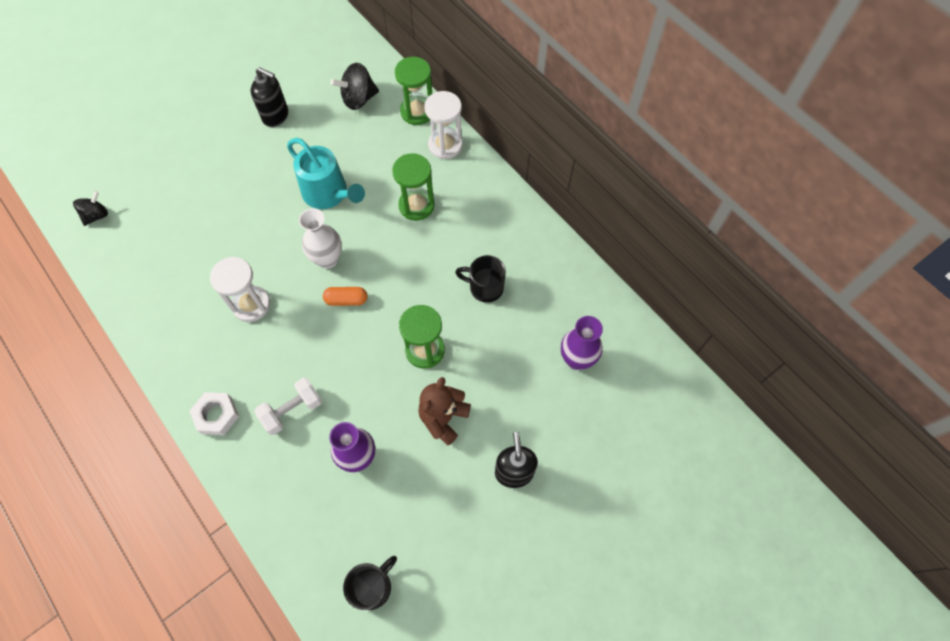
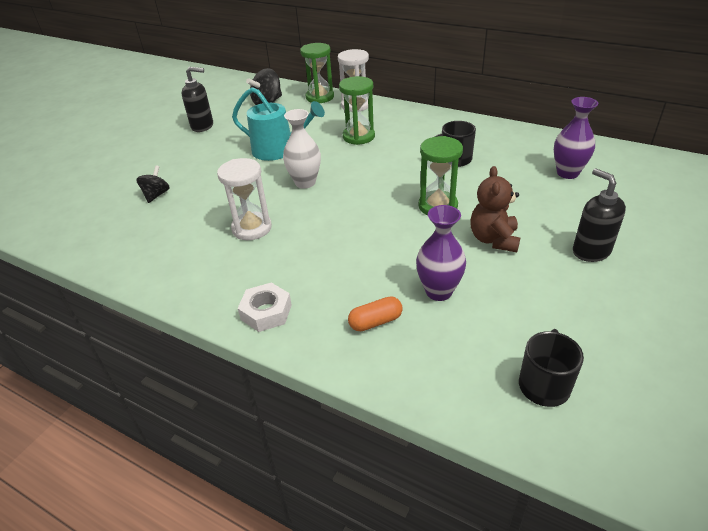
camera: 20 degrees left, 25 degrees down
(97, 215) = (55, 220): black spinning top -> black spinning top (156, 195)
(292, 410) = (345, 282): white dumbbell -> none
(346, 300) = (341, 199): orange capsule -> orange capsule (375, 322)

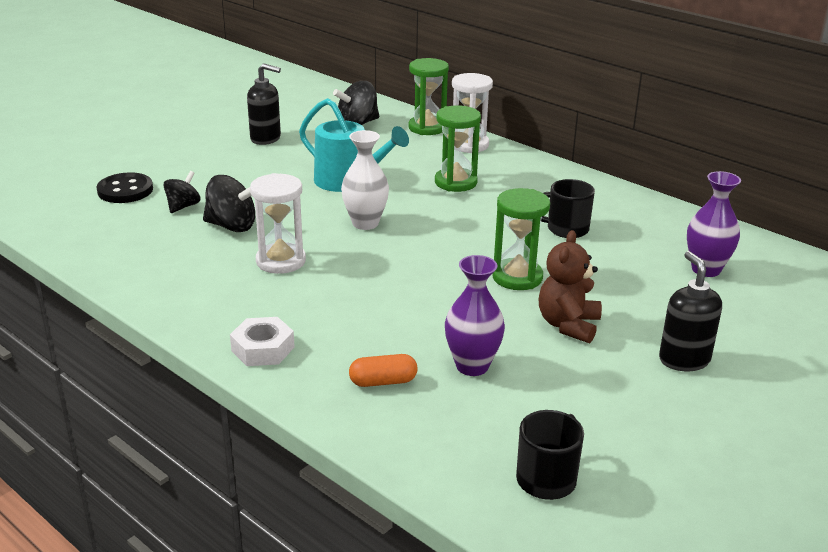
camera: 10 degrees right, 10 degrees down
(104, 190) = (125, 190): none -> black button
(202, 205) = (232, 226): none -> black spinning top

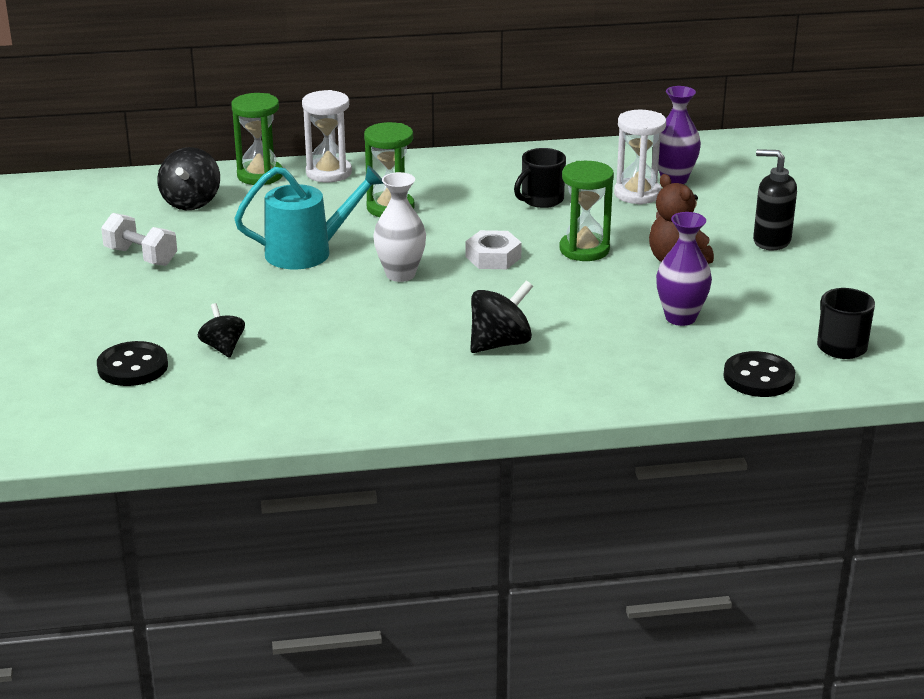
camera: 50 degrees left, 0 degrees up
(232, 226) = (305, 336): black spinning top -> black spinning top (500, 343)
(263, 349) = (543, 393): white nut -> white nut (493, 257)
(266, 138) = (141, 257): black soap dispenser -> white dumbbell
(281, 261) = (409, 336): white hourglass -> white hourglass (637, 194)
(383, 381) = (655, 360): orange capsule -> none
(422, 450) = (758, 377): none -> black button

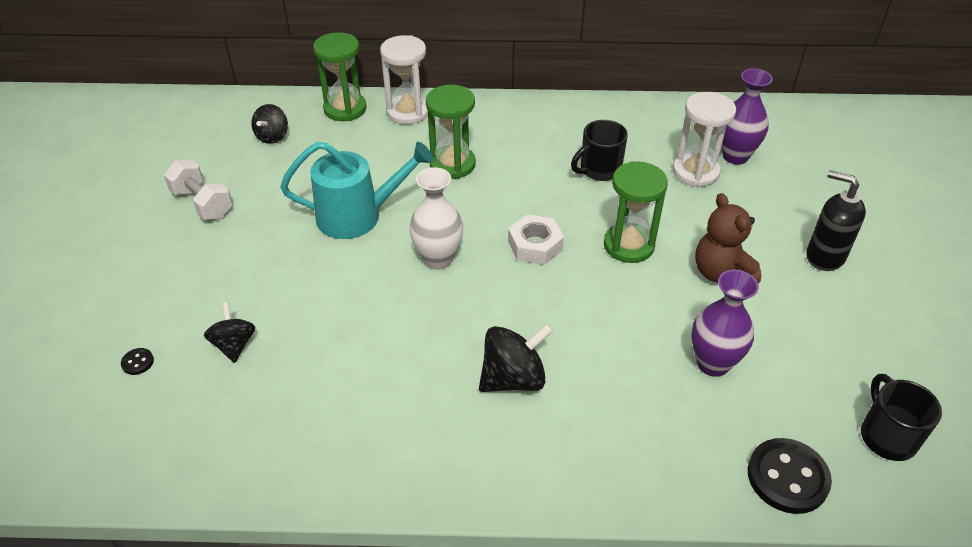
camera: 10 degrees right, 15 degrees up
(133, 367) = (137, 362): black button -> black button, size x0.43
(191, 202) = (272, 136): black spinning top -> black spinning top, size x0.65

